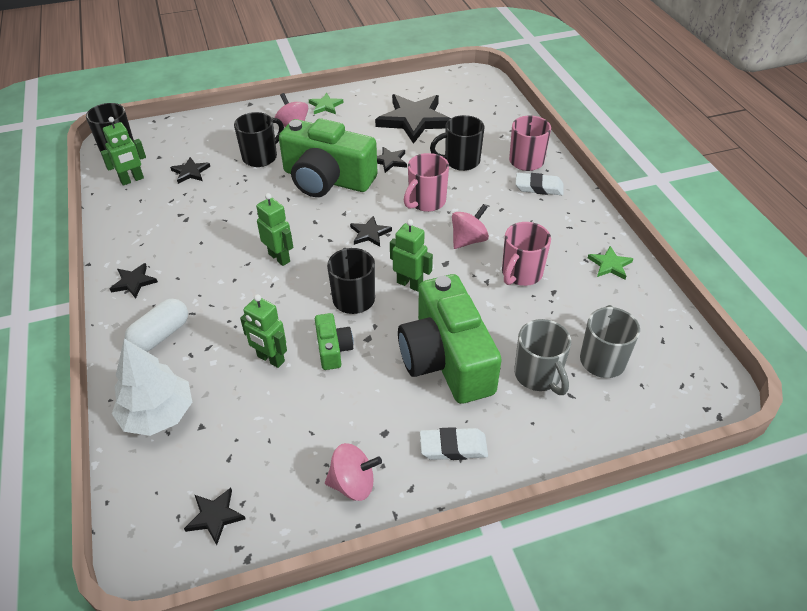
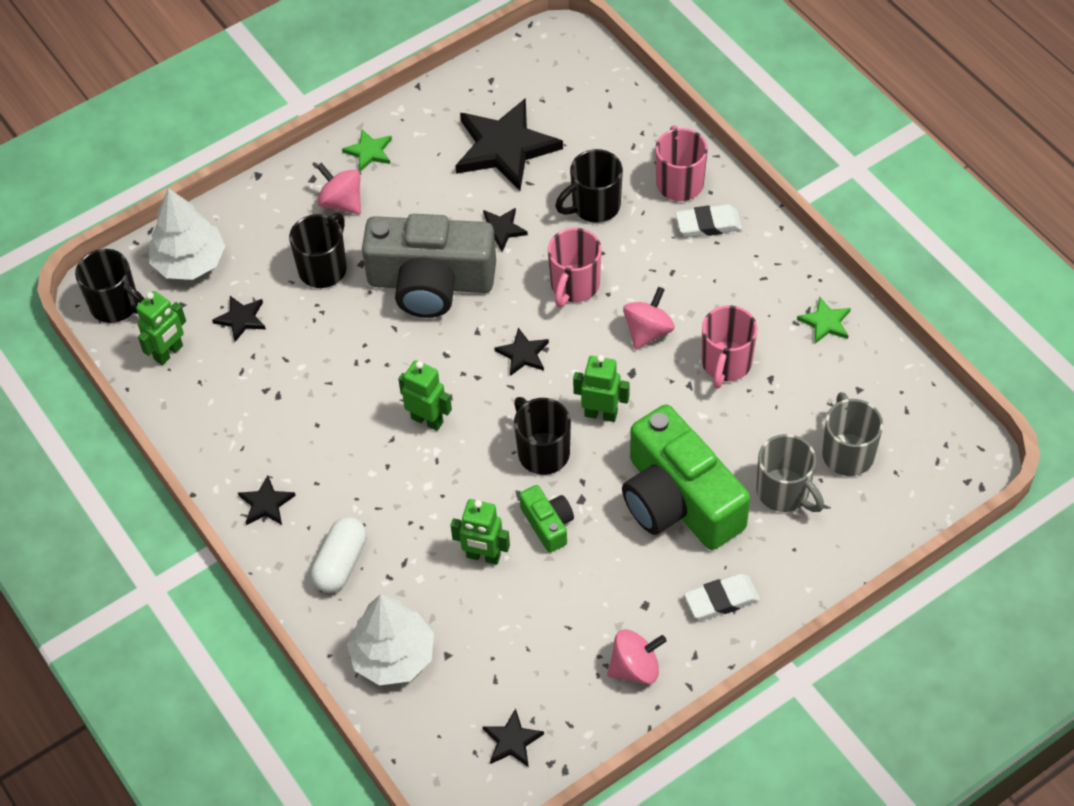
camera: 15 degrees left, 10 degrees up
(179, 137) = (189, 262): none -> white tree
(327, 179) = (431, 282): green camera -> grey camera

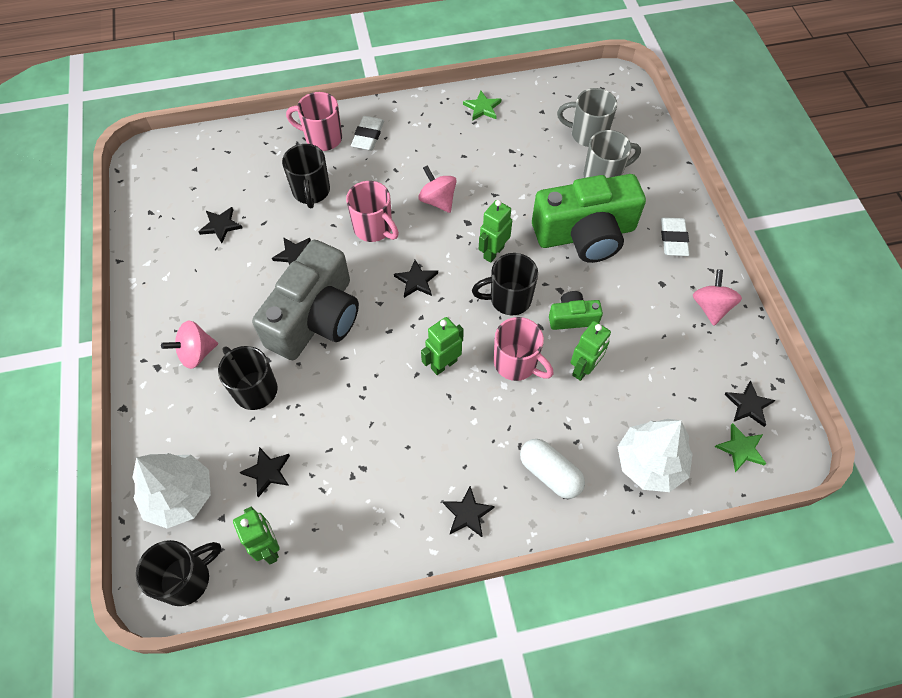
camera: 70 degrees left, 5 degrees up
(369, 152) = (159, 316): green star -> green star (741, 448)
(505, 147) = (221, 225): black star -> black star, size x0.47
(726, 364) = (487, 169): pink mug -> pink mug (516, 363)

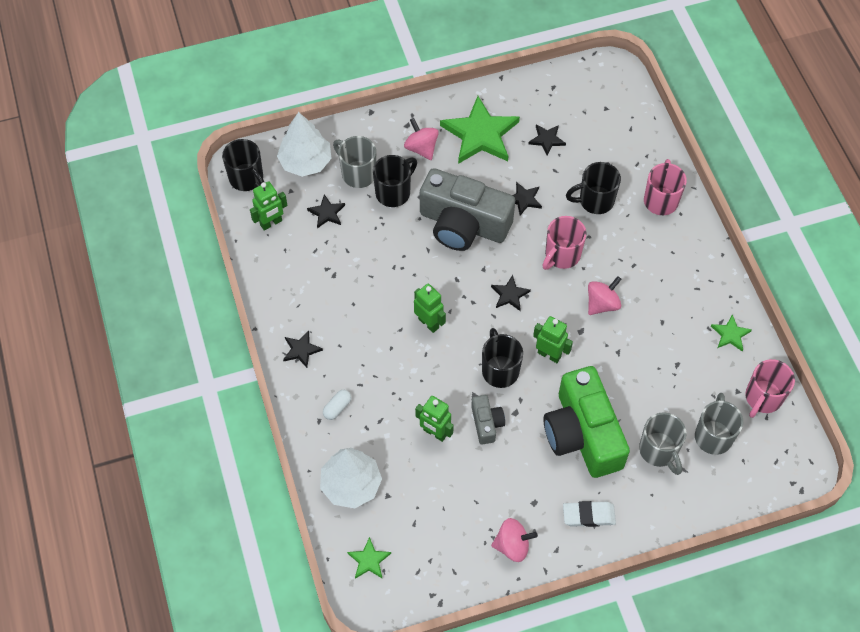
camera: 85 degrees right, 0 degrees up
(194, 289) = (480, 134): none -> green star
(215, 430) = (357, 173): none -> grey mug
(368, 136) = (671, 237): white eraser -> none
(516, 363) = (435, 379): pink mug -> pink mug (762, 398)
(550, 473) = (337, 407): white capsule -> white capsule, size x0.61
(572, 317) = (486, 423): green camera -> grey camera
(748, 405) = (411, 571): black star -> none

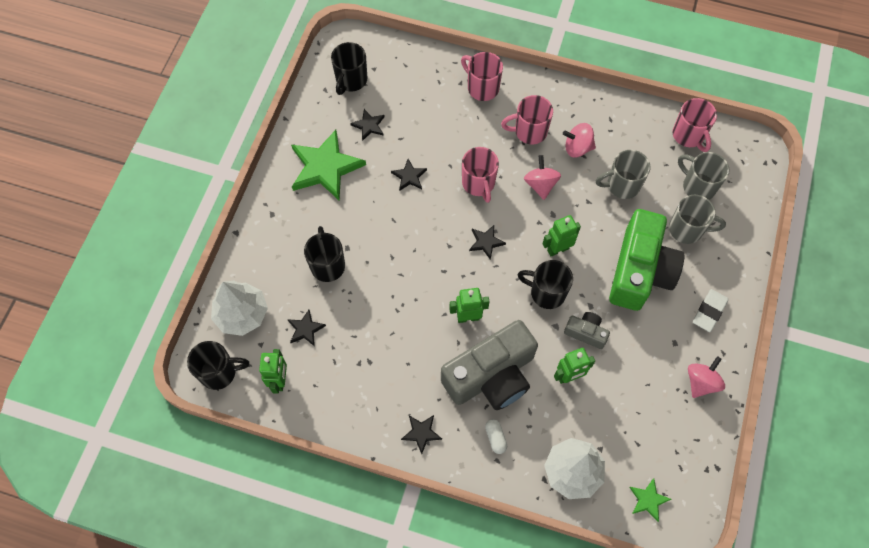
camera: 55 degrees left, 5 degrees up
(357, 173) = (287, 281): grey mug -> grey mug (622, 185)
(421, 148) = (302, 217): pink spinning top -> pink spinning top (577, 148)
(463, 224) = (397, 233): grey camera -> grey camera (491, 375)
(582, 434) = (640, 271): green camera -> green camera turned 90 degrees counterclockwise
(595, 201) = (449, 130): black mug -> black mug (351, 80)
(649, 263) = (529, 131): none -> pink mug
(730, 334) = (625, 120): green star -> none

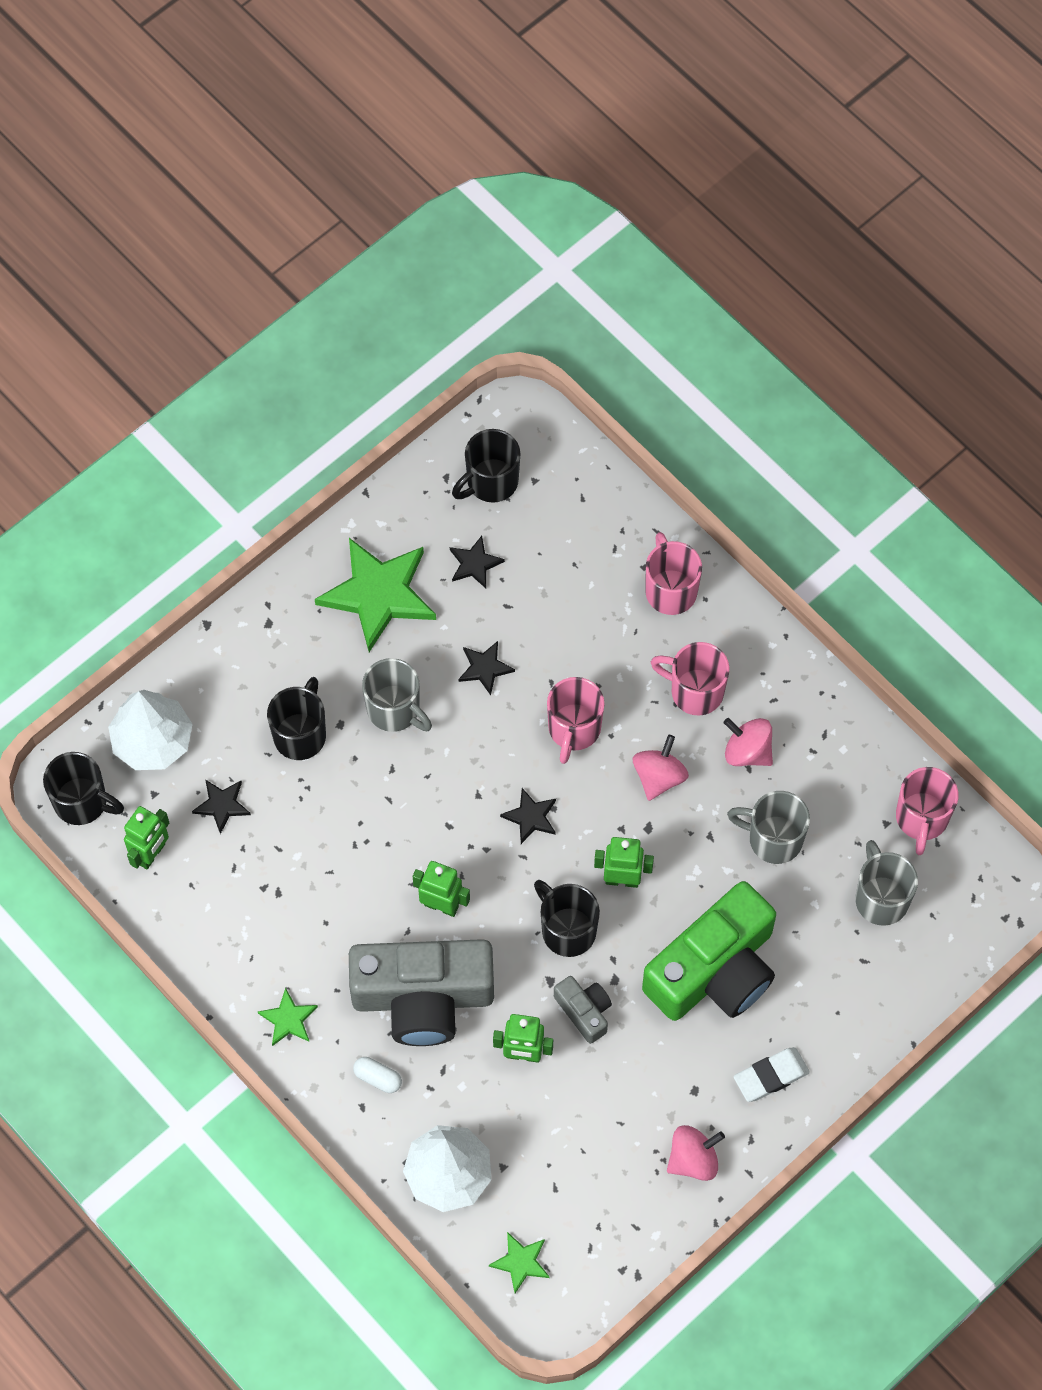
camera: 30 degrees right, 0 degrees up
(421, 433) = (288, 1019): black star -> green star
(495, 438) = (377, 1078): white capsule -> white capsule turned 75 degrees counterclockwise
(687, 229) = (821, 950): grey mug -> grey mug (395, 710)

